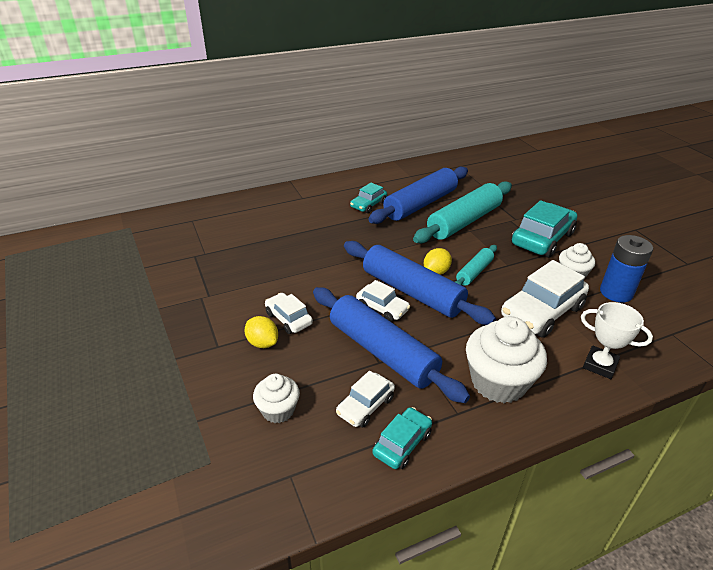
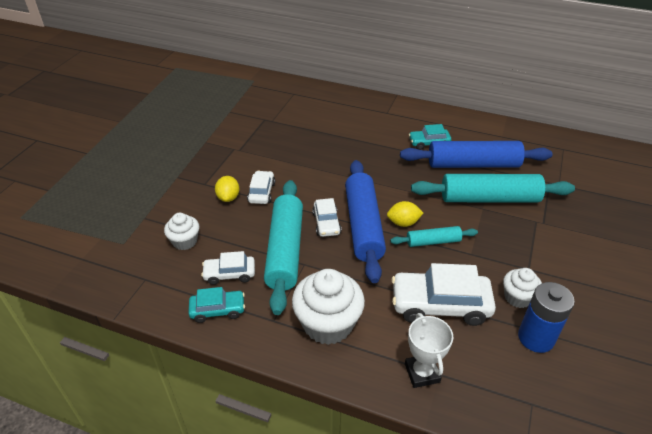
camera: 45 degrees right, 5 degrees up
(382, 352) = (285, 251): blue rolling pin -> turquoise rolling pin
(542, 239) = (540, 253): turquoise car -> none

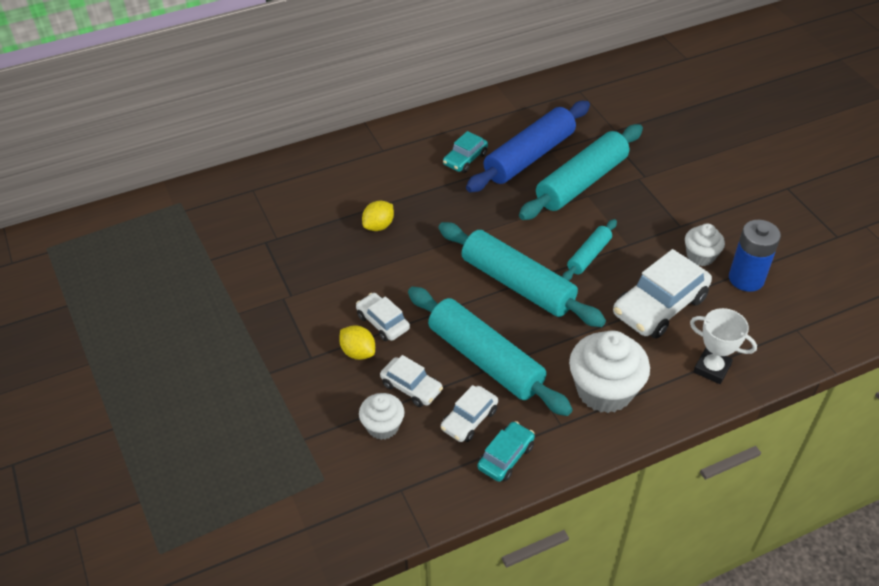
camera: 45 degrees left, 5 degrees up
(326, 223) = (484, 306): white car -> white car (411, 387)
(363, 225) = (517, 284): blue rolling pin -> turquoise rolling pin
(403, 223) = (545, 256): yellow lemon -> yellow lemon (378, 226)

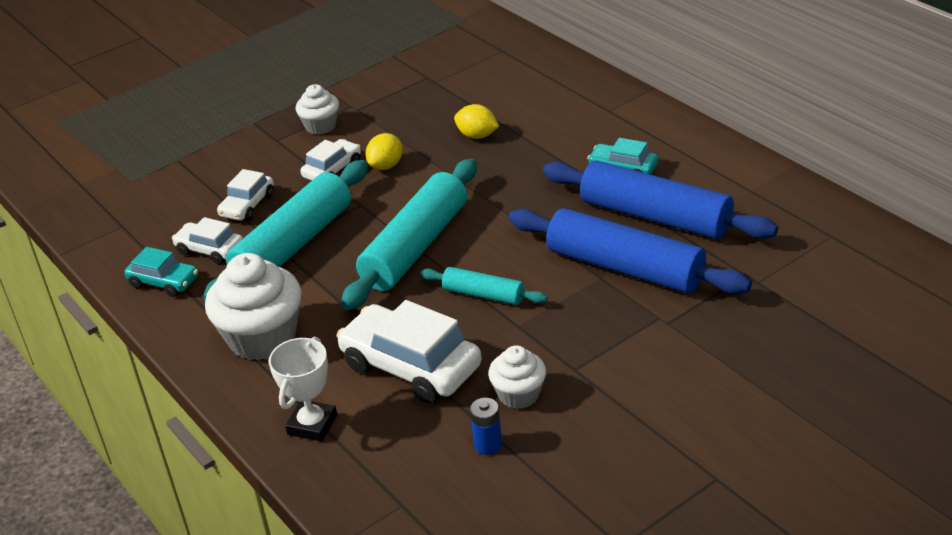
camera: 80 degrees right, 10 degrees down
(358, 352) = (288, 164): yellow lemon -> yellow lemon (386, 166)
(382, 426) = (196, 199): white cupcake -> white cupcake (321, 126)
(581, 182) = (625, 268): turquoise rolling pin -> blue rolling pin
(746, 279) = (488, 445): blue battery -> blue battery, size x0.53

